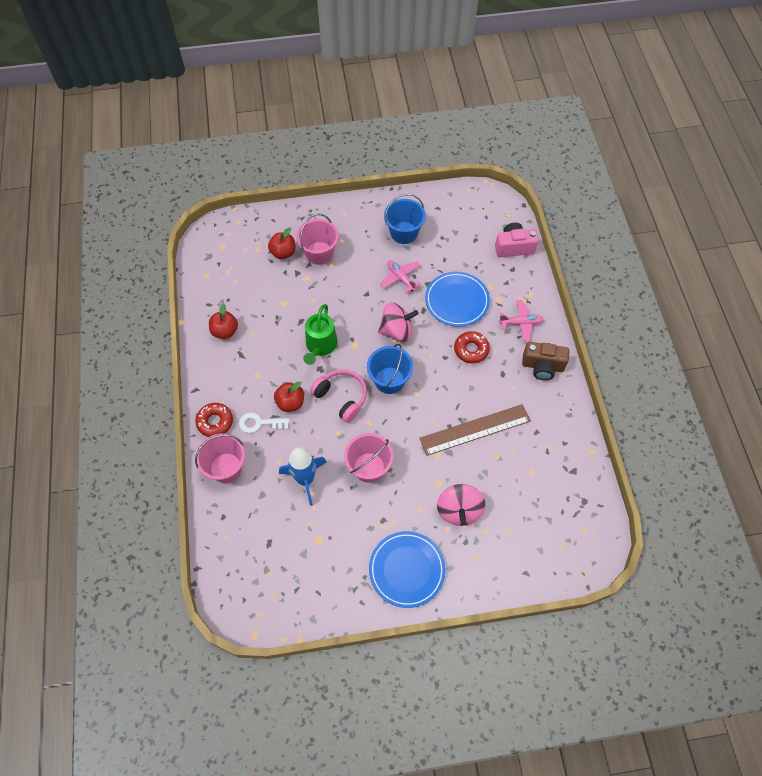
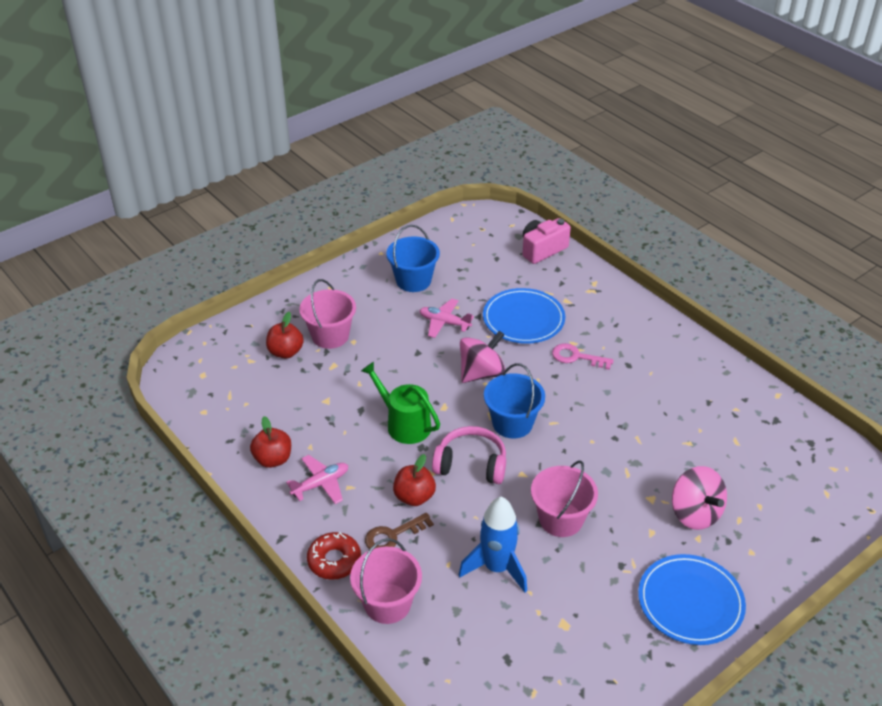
camera: 30 degrees left, 20 degrees down
(260, 423) = (393, 535): white key -> brown key
(320, 346) = (404, 424): green watering can -> green watering can turned 150 degrees clockwise
(471, 350) = (576, 357): red donut -> pink key
(475, 429) = (644, 428): brown ruler -> none
(521, 323) = (607, 312): pink plane -> pink plane (321, 484)
(542, 366) = (662, 341): brown camera -> none

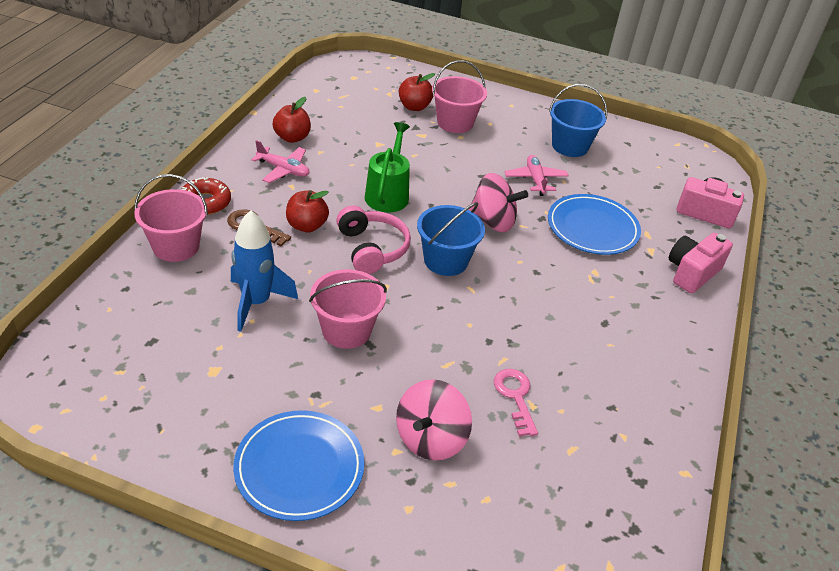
camera: 55 degrees right, 0 degrees up
(576, 357) = (577, 280): pink key -> pink key (515, 397)
(602, 292) = (692, 273): none -> pink camera

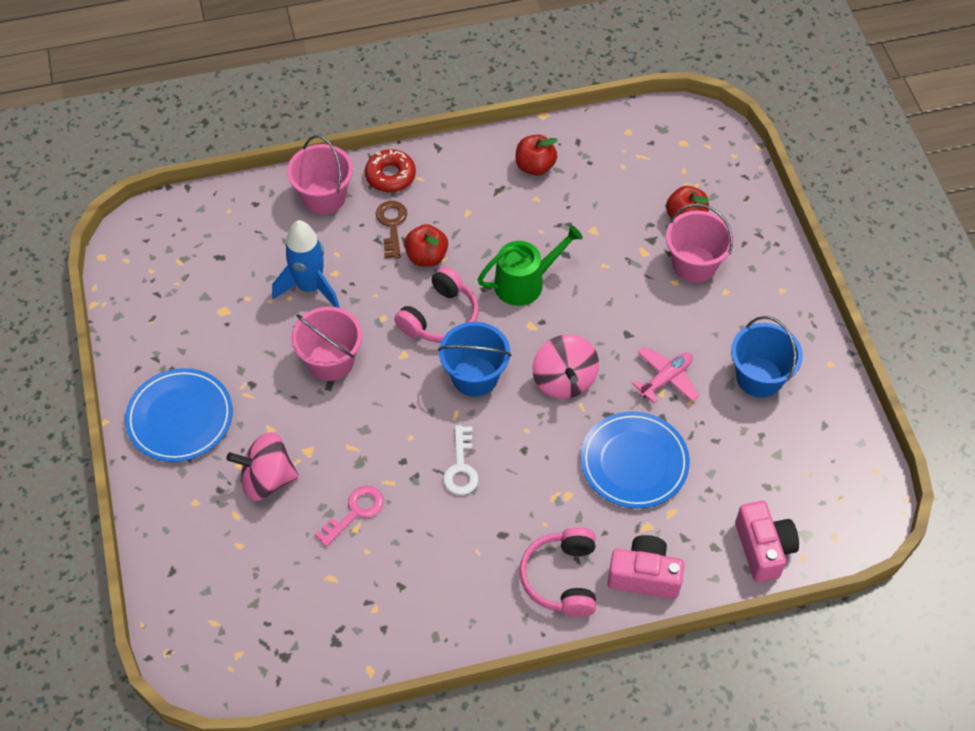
camera: 60 degrees right, 15 degrees up
(283, 170) = (483, 192): pink plane -> none
(523, 311) = (461, 467): none -> white key
(667, 313) = (562, 578): none -> pink headphones

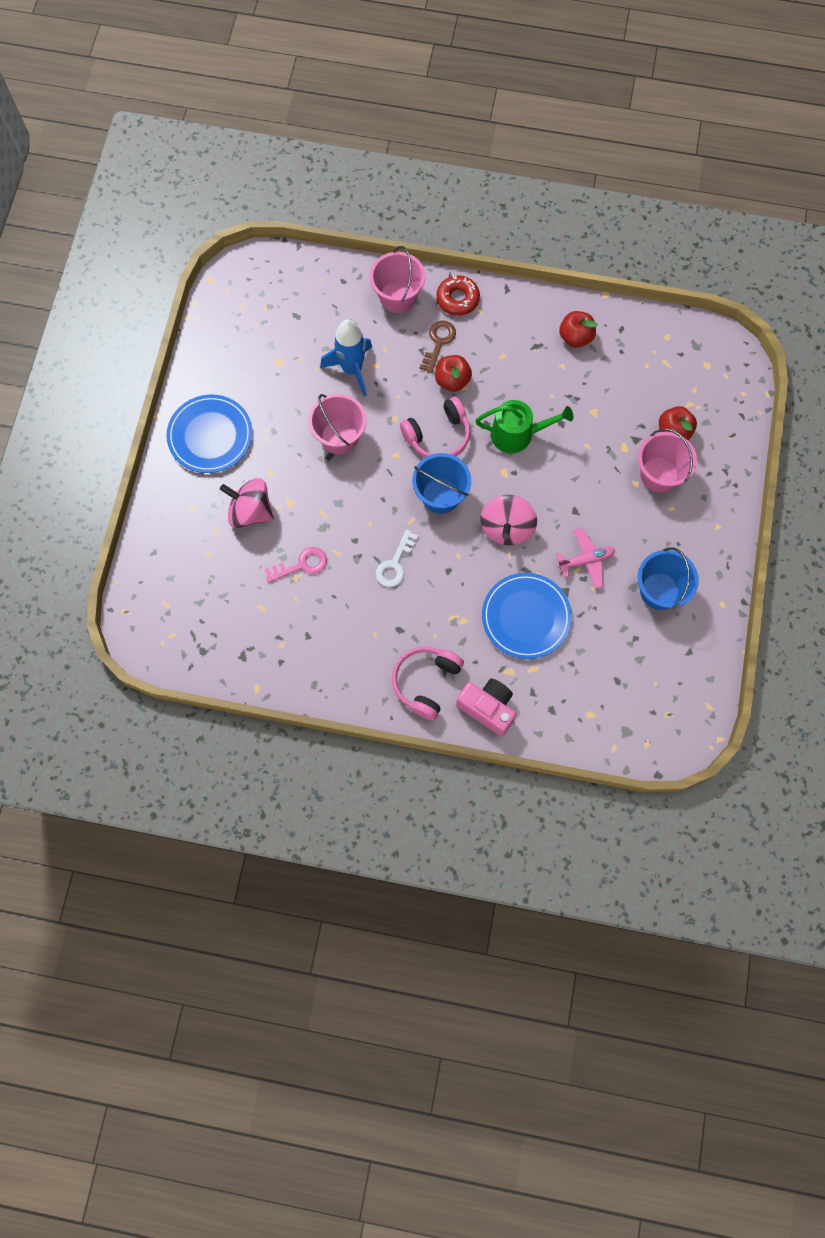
camera: 25 degrees right, 15 degrees up
(763, 549) = (587, 728): pink camera -> none

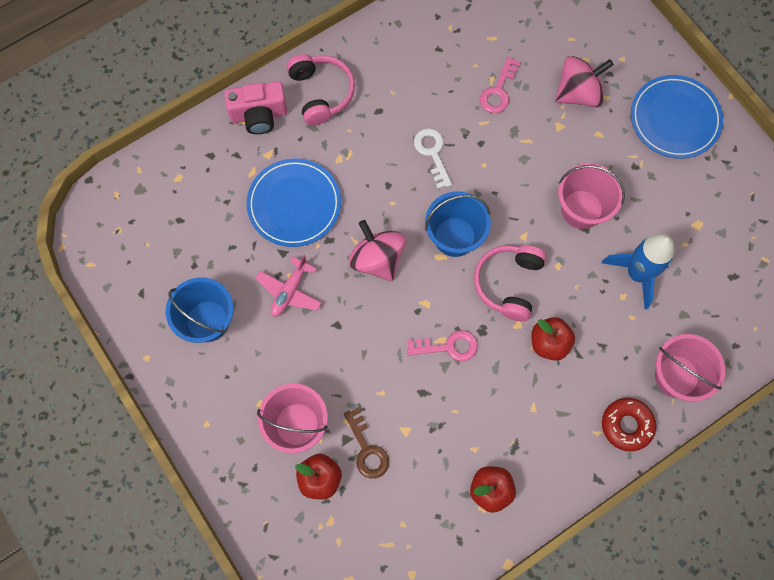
camera: 135 degrees right, 0 degrees up
(438, 342) = (597, 367): brown key -> brown key (367, 449)
(517, 434) = (448, 347): green watering can -> pink key

